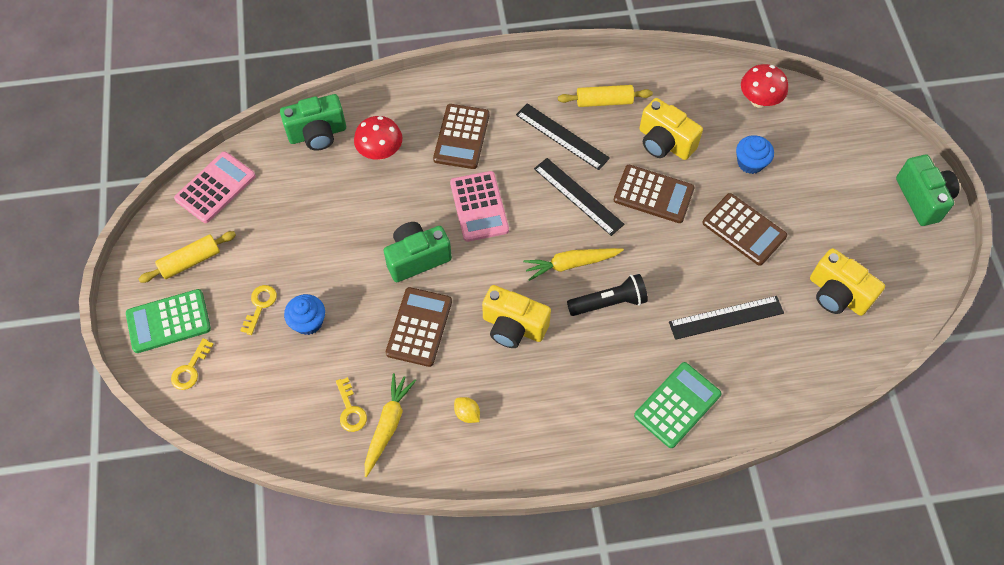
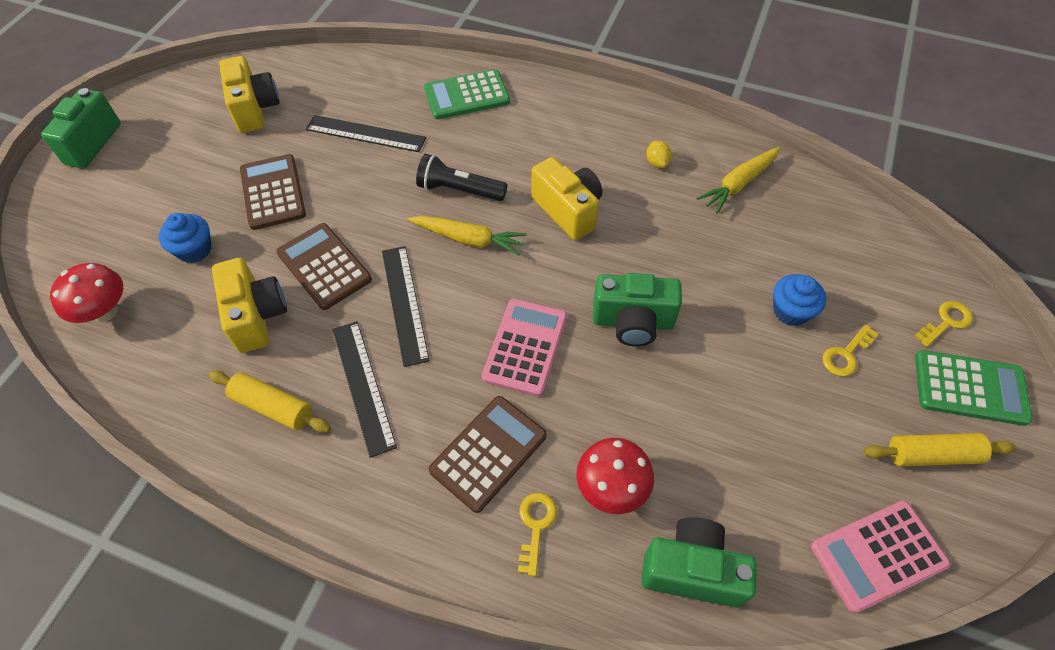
camera: 150 degrees left, 5 degrees down
(350, 410) = (771, 211): yellow key -> yellow key (535, 526)
(419, 327) = (666, 252): brown calculator -> none

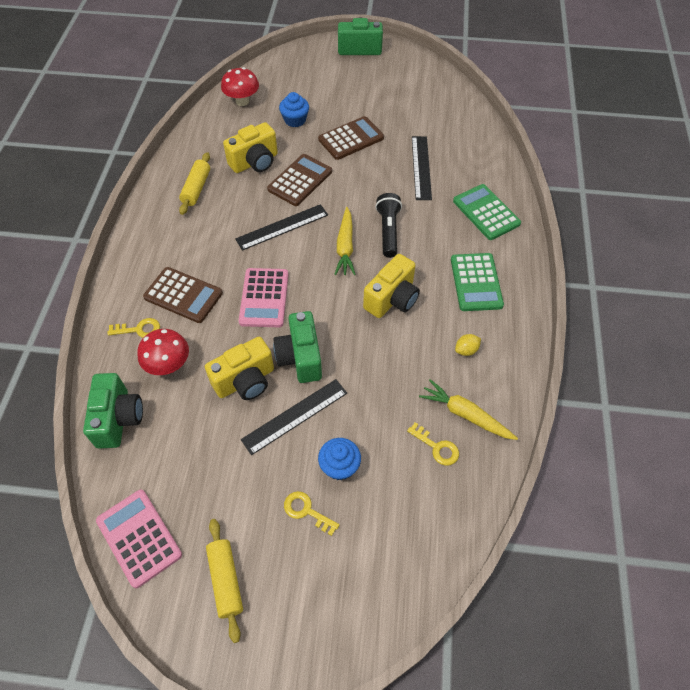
camera: 75 degrees right, 0 degrees up
(255, 109) = (419, 107): yellow camera -> yellow camera (245, 381)
(363, 386) = (218, 224): black ruler -> black ruler (295, 416)
(525, 347) = (264, 298): pink calculator -> pink calculator turned 90 degrees clockwise
(946, 322) = (362, 598): yellow key -> yellow key (437, 447)
(970, 388) = (296, 616): green calculator -> green calculator (476, 282)

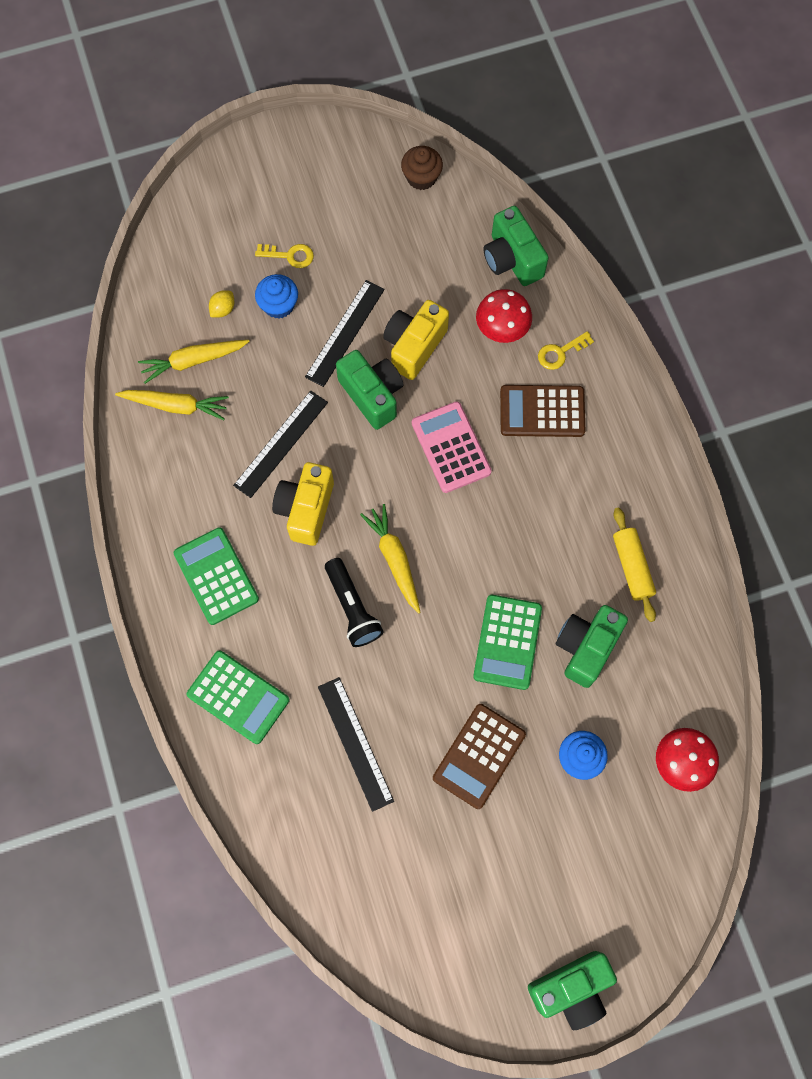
camera: 155 degrees right, 15 degrees up
(139, 537) = (421, 177): pink calculator -> brown cupcake
(226, 580) = (329, 178): yellow rolling pin -> none
(255, 162) = (586, 647): yellow camera -> green camera
(282, 227) = (487, 555): black ruler -> black ruler (281, 443)
(300, 180) = (507, 642): brown calculator -> green calculator
(437, 447) = (193, 361): yellow key -> yellow carrot
(466, 350) = (198, 479): yellow lemon -> yellow lemon (223, 309)

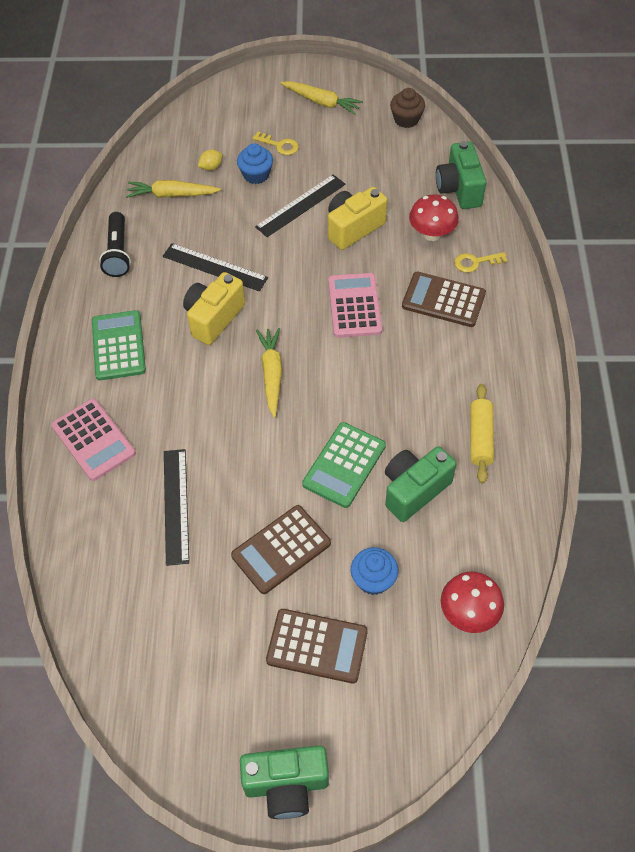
camera: 20 degrees right, 15 degrees down
(176, 406) = (144, 221): yellow carrot -> yellow carrot (321, 102)
(238, 697) = (93, 440): green calculator -> pink calculator
(281, 443) = (215, 267): black ruler -> black ruler turned 60 degrees clockwise
(352, 607) = (220, 400): black flashlight -> black flashlight (118, 252)
(372, 395) = (304, 252): green camera -> none
(550, 844) = (317, 646): none -> brown calculator

